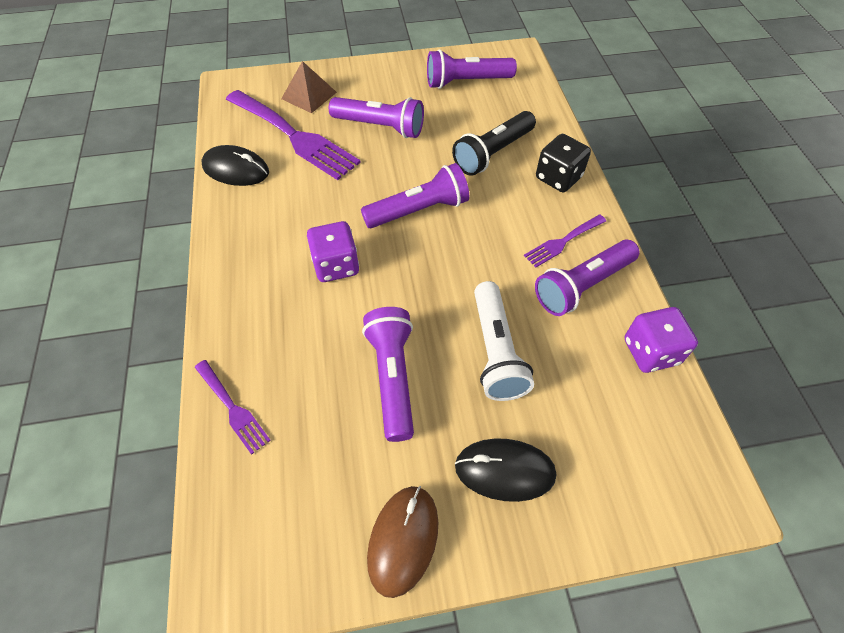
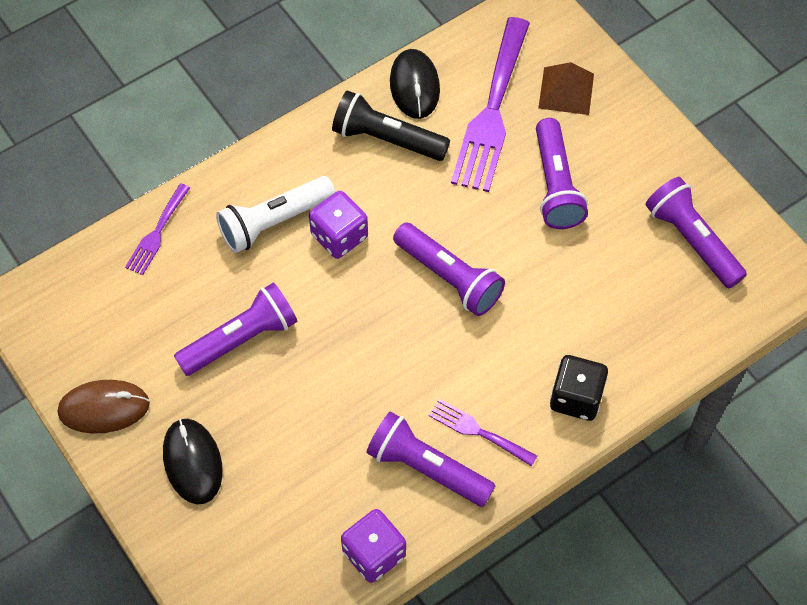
camera: 65 degrees right, 5 degrees up
(493, 153) = (578, 316): black flashlight -> black flashlight (386, 139)
(495, 351) = (308, 413): white flashlight -> white flashlight (274, 222)

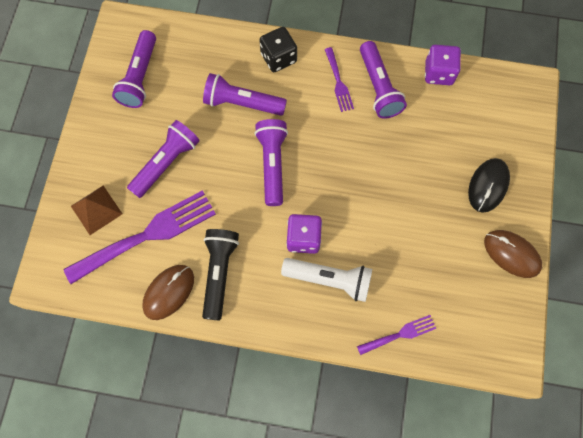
camera: 135 degrees left, 10 degrees up
(241, 339) = (408, 228): purple flashlight -> purple flashlight (242, 103)
(386, 139) = (219, 273): black flashlight -> black flashlight turned 150 degrees counterclockwise
(414, 86) = (169, 292): black mouse -> brown mouse

